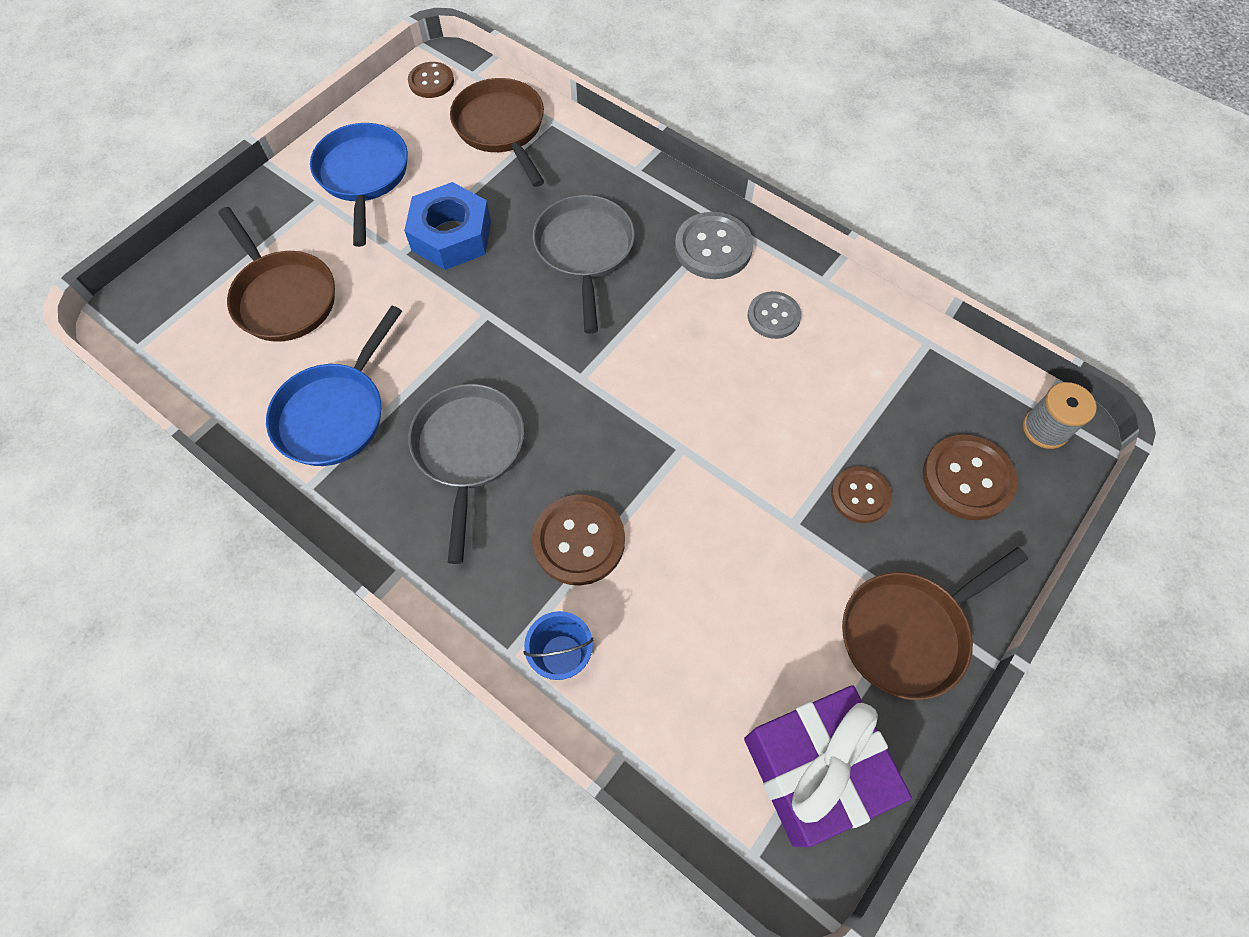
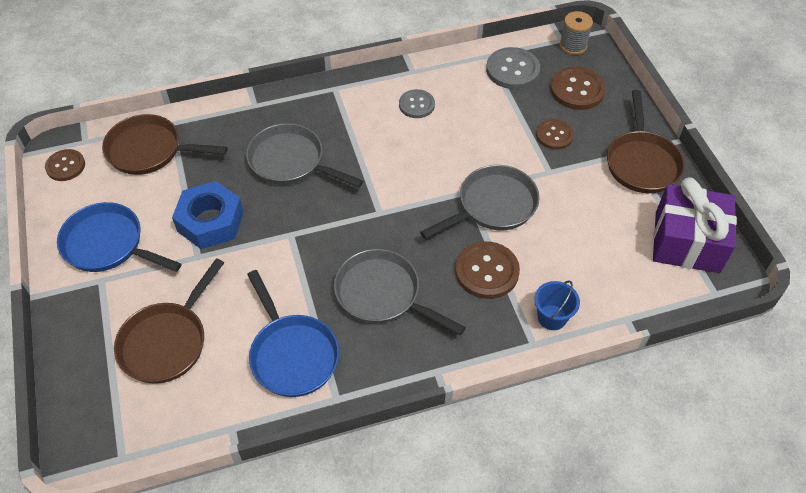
camera: 55 degrees left, 10 degrees down
(283, 297) = (167, 342): brown pan -> brown pan turned 120 degrees clockwise
(684, 490) = (493, 206): none -> grey pan
(713, 248) = (346, 103): grey button -> grey button (512, 70)

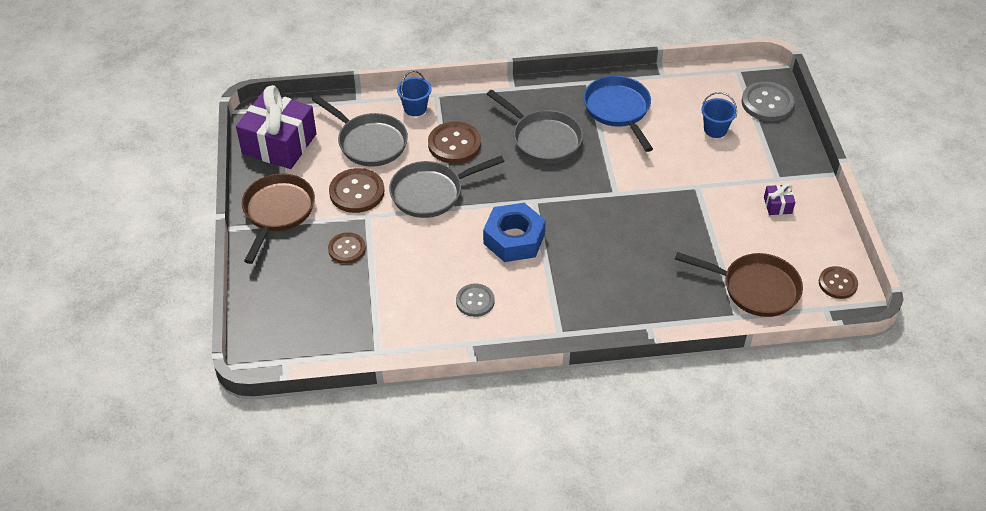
camera: 170 degrees left, 5 degrees down
(108, 244) = (777, 205): blue pan -> purple gift
(167, 342) = (715, 129): brown pan -> blue bucket
(210, 221) = (688, 213): blue nut -> blue nut (514, 239)
(291, 162) = (612, 258): grey pan -> grey pan (369, 142)
(512, 70) = (358, 328): grey button -> grey button (767, 103)
(573, 45) = (276, 350): grey spool -> none
(577, 90) = (300, 295): brown button -> brown button (357, 192)

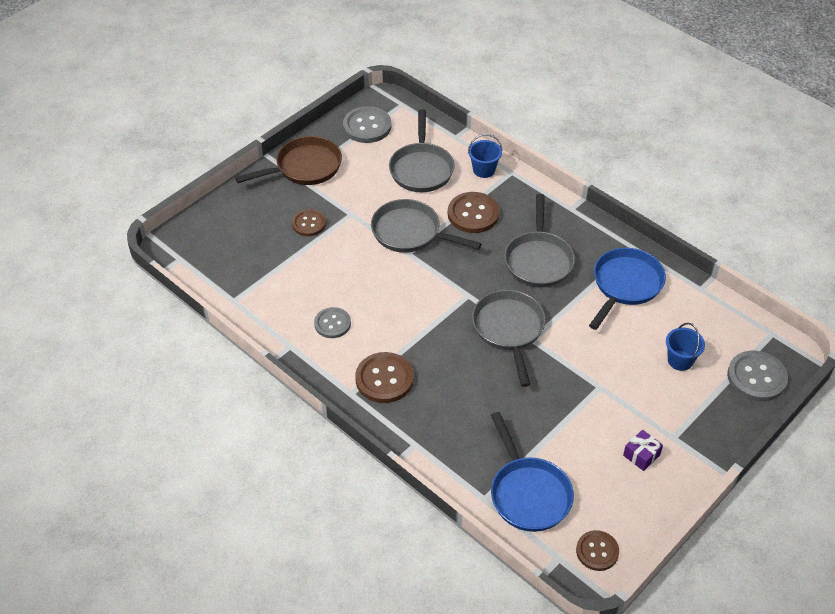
camera: 50 degrees right, 0 degrees up
(279, 144) = (367, 126): purple gift -> grey button
(357, 192) = (367, 194): brown button -> brown button (384, 379)
(514, 239) = (416, 307): blue nut -> none
(593, 200) = (509, 330): none -> grey pan
(755, 288) = (528, 493): brown pan -> blue pan

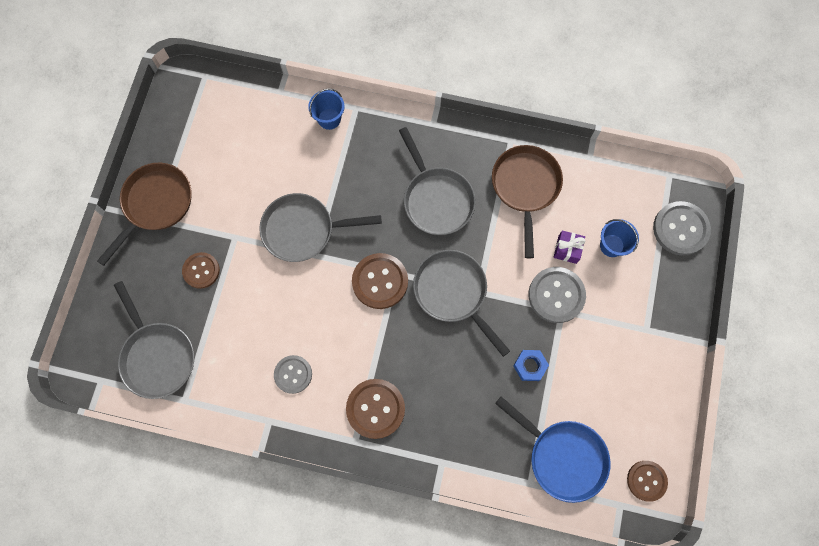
camera: 30 degrees left, 25 degrees up
(367, 126) = (187, 121): grey button -> grey button (556, 295)
(421, 169) = (270, 147): grey pan -> grey pan (157, 356)
(473, 214) = (348, 177): brown button -> brown button (380, 281)
(543, 413) = (530, 366): none -> blue nut
(625, 285) = (525, 187): blue pan -> brown pan
(641, 455) = (631, 363): purple gift -> purple gift (567, 249)

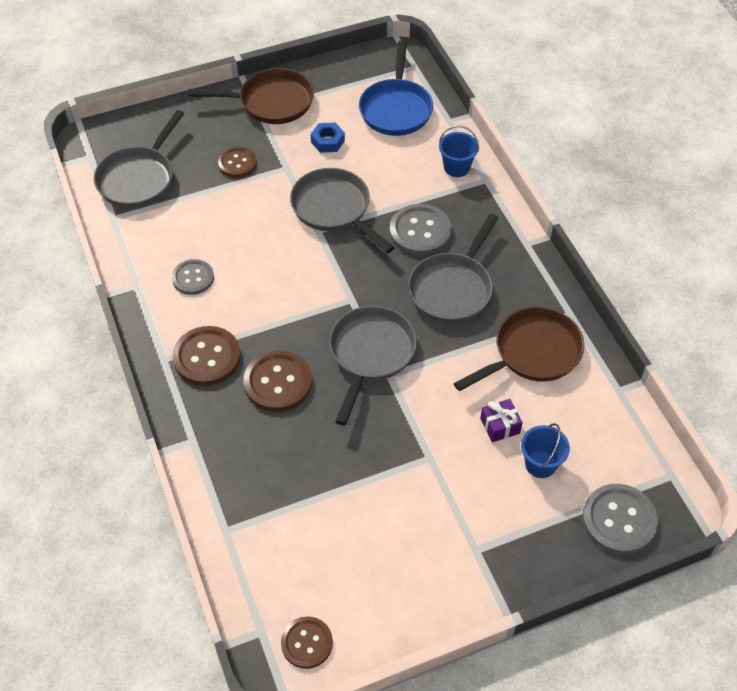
camera: 55 degrees right, 20 degrees down
(380, 281) = (333, 291): brown button -> brown button (278, 382)
(530, 366) = (348, 461): blue nut -> blue nut (327, 141)
(556, 295) = (442, 443): grey button -> grey button (420, 231)
(562, 456) = (274, 545): blue pan -> blue pan (396, 109)

